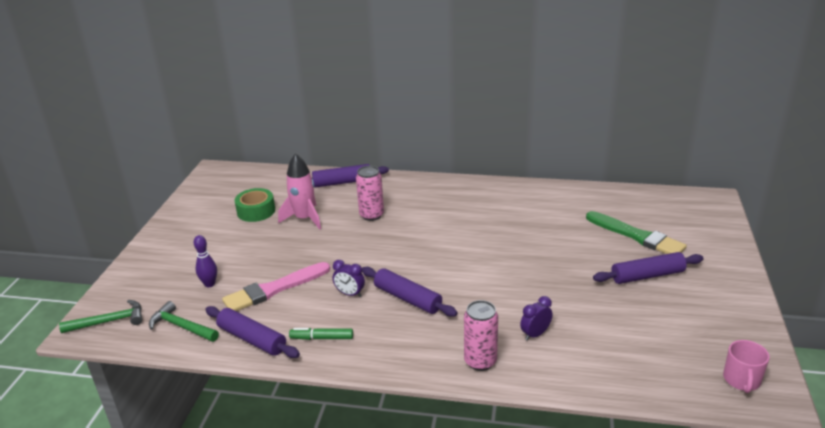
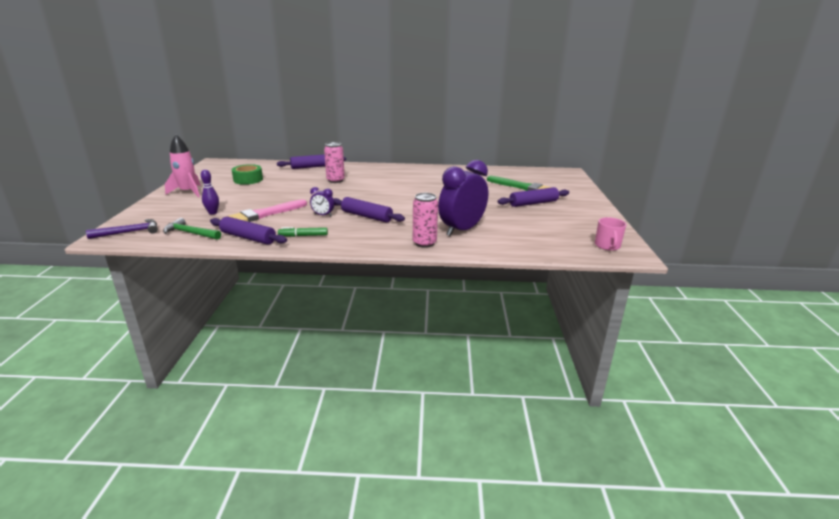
camera: 10 degrees left, 5 degrees down
(109, 321) = (129, 232): green hammer -> purple hammer
(304, 219) = (285, 182): pink rocket -> pink rocket (188, 192)
(535, 334) = (462, 230): purple clock -> purple clock, size x2.24

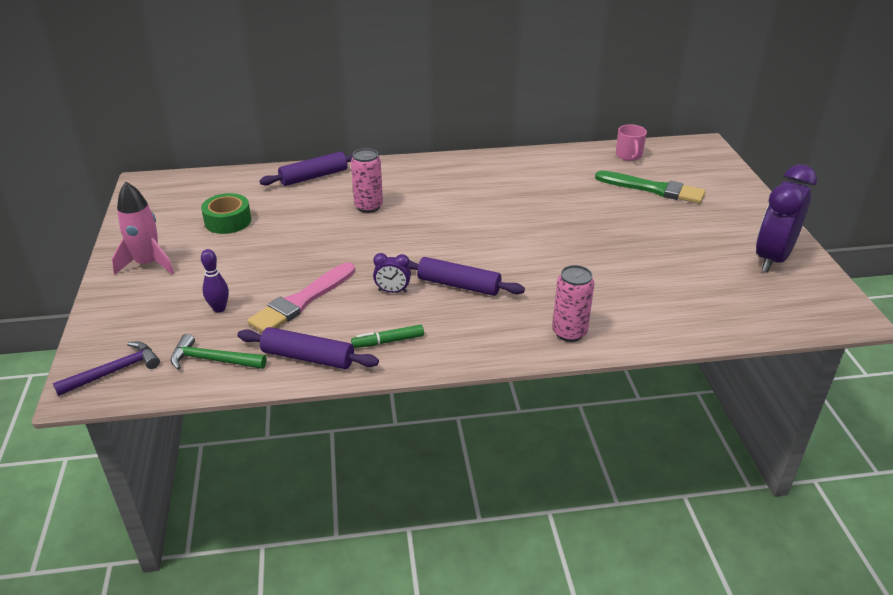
camera: 10 degrees left, 10 degrees up
(462, 230) = (608, 297): purple clock -> purple clock (772, 258)
(533, 203) = (683, 224): purple rolling pin -> none
(607, 246) = (814, 303): pink mug -> pink mug (629, 155)

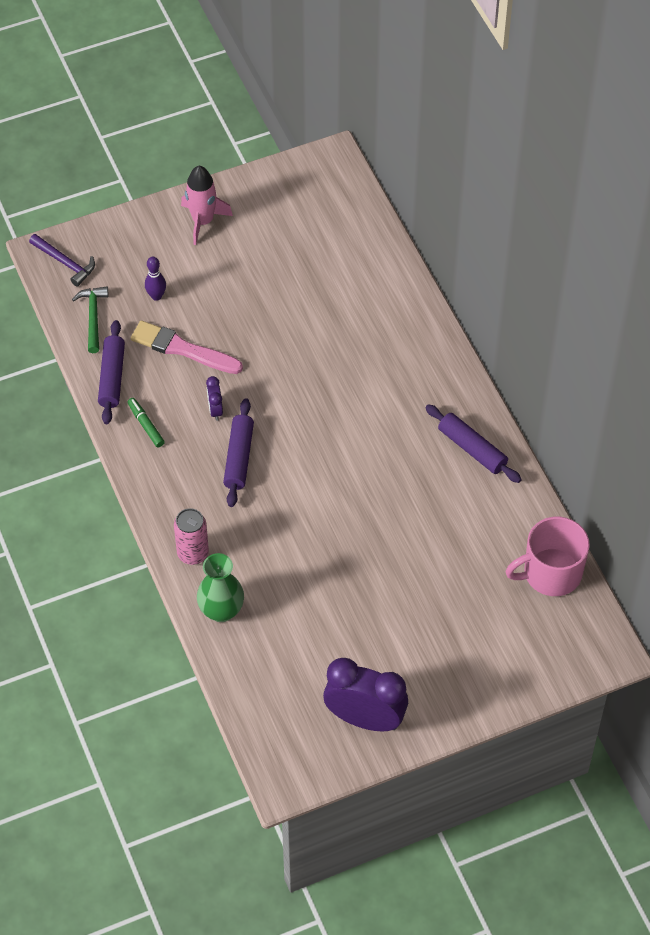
camera: 75 degrees right, 20 degrees up
(228, 221) = (287, 250): green tape -> none
(314, 177) = (393, 288): purple rolling pin -> purple rolling pin (472, 449)
(368, 206) = (350, 352): pink can -> none
(629, 155) = (550, 573): pink mug -> pink mug, size x1.77
(645, 324) = (221, 610): none -> green vase
(653, 189) = (476, 603): green brush -> none

